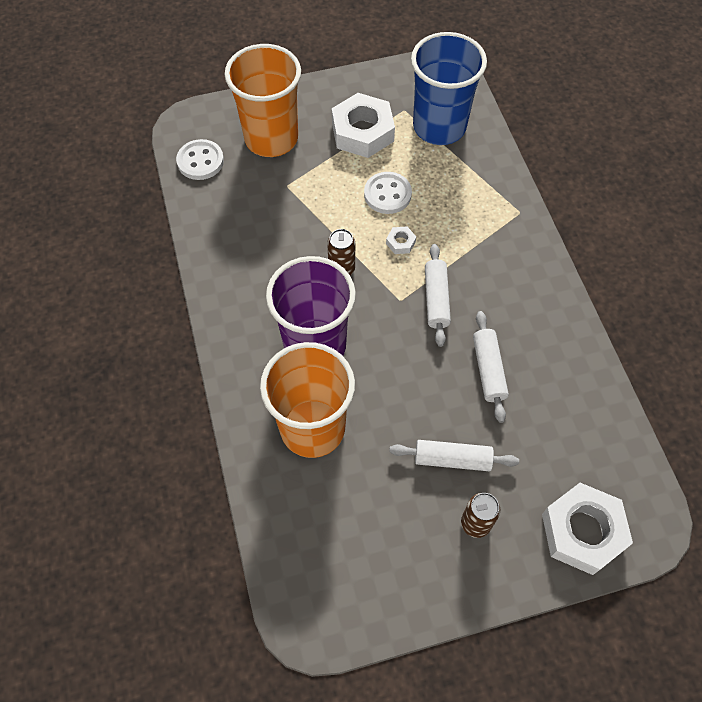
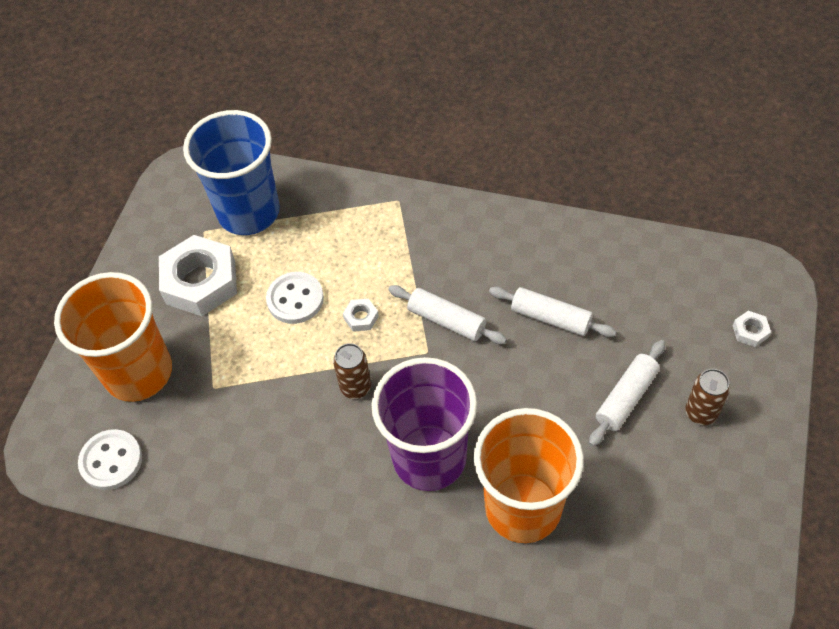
camera: 55 degrees left, 5 degrees down
(582, 531) = (750, 331): white nut -> white nut, size x0.42

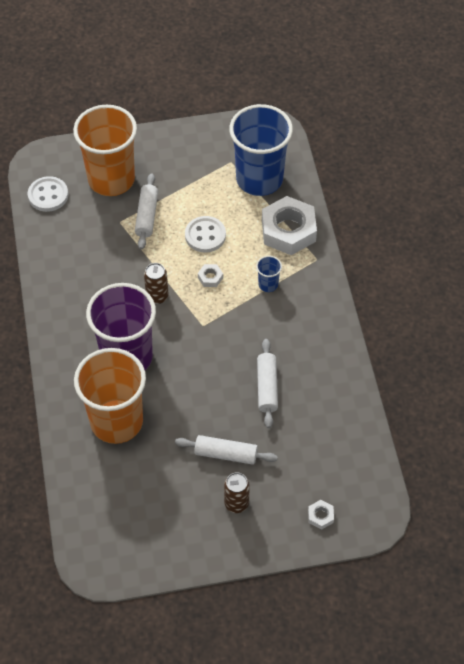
camera: 60 degrees right, 0 degrees up
(200, 282) = (191, 179): white nut -> white nut (288, 230)
(406, 261) = (268, 284): none -> blue cup
(447, 320) = (233, 327): white rolling pin -> white rolling pin (147, 216)

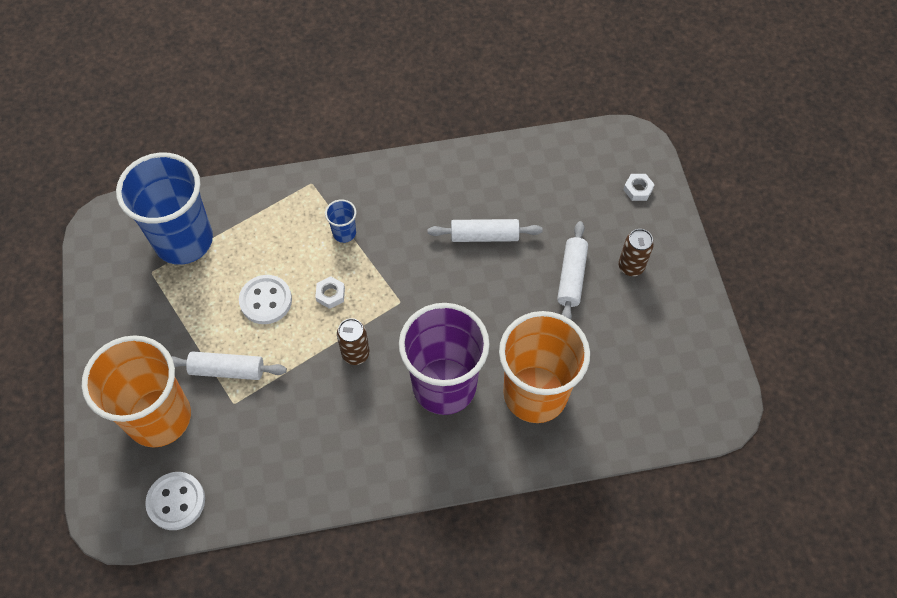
camera: 90 degrees left, 5 degrees up
(288, 230) = (267, 211): white nut -> none

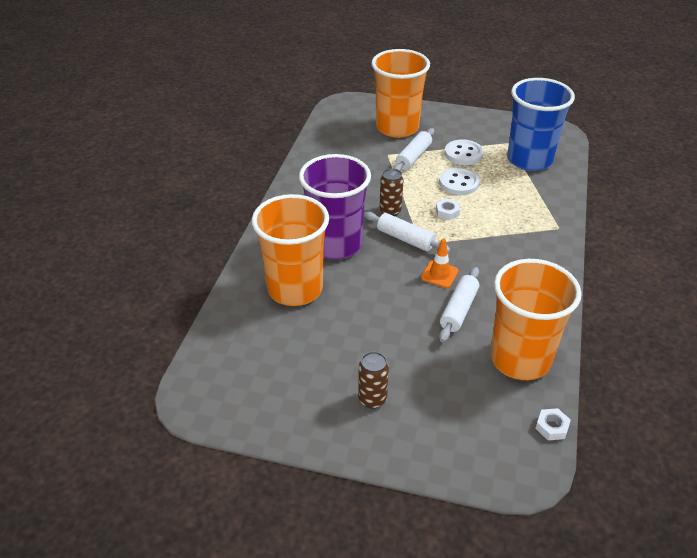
camera: 115 degrees right, 20 degrees down
(176, 501) = (338, 124): white button -> white button (463, 154)
(344, 233) = (500, 232): blue cup -> none
(441, 268) = (439, 274): none -> orange traffic cone
(520, 173) = (520, 359): none -> orange cup
(571, 277) = (385, 351): white rolling pin -> white rolling pin (405, 239)
(638, 189) = (460, 446): white nut -> white nut (551, 427)

